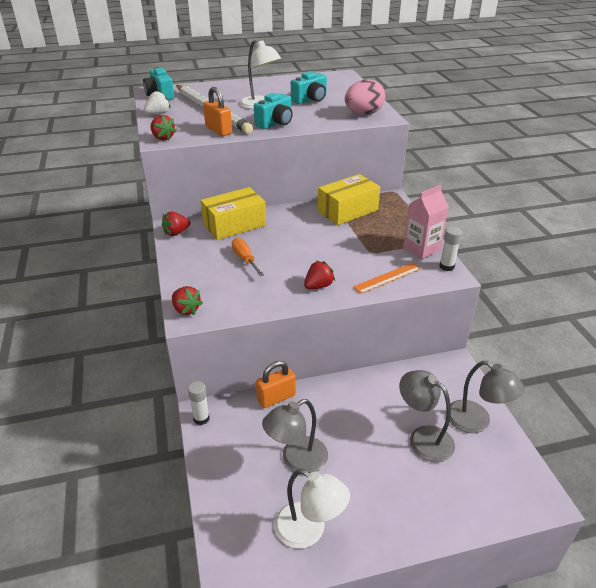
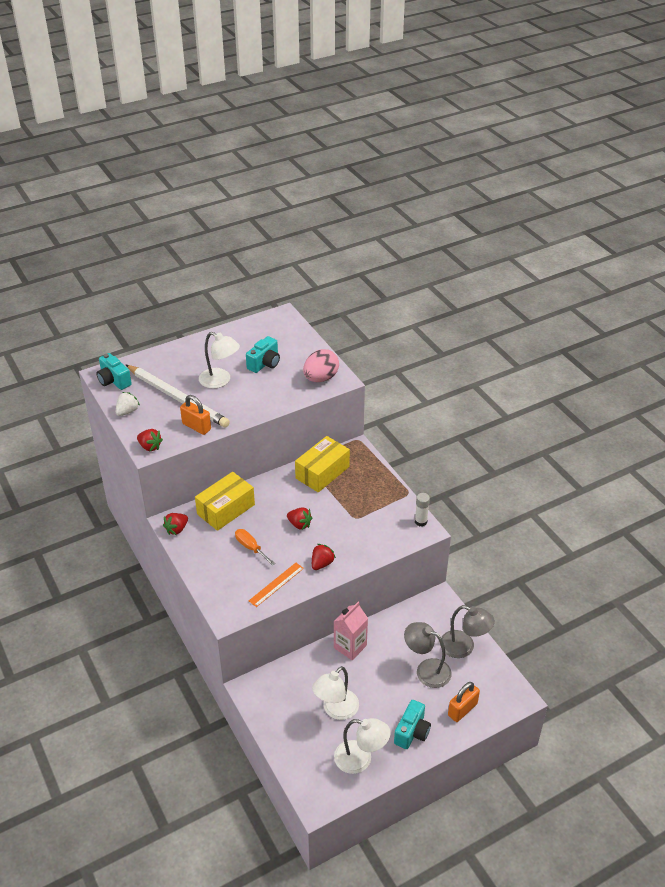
camera: 15 degrees left, 5 degrees up
(186, 309) = (222, 610): red strawberry -> red strawberry (299, 524)
(201, 418) = (249, 693): white glue stick -> none
(275, 123) = (244, 406): turquoise camera -> turquoise camera (412, 732)
(276, 398) = (303, 662): orange padlock -> orange padlock (462, 709)
(296, 460) = (336, 710): grey lamp -> white lamp
(387, 278) = (375, 543): orange ruler -> orange ruler (276, 584)
(421, 249) = (396, 506): pink carton -> pink carton (350, 646)

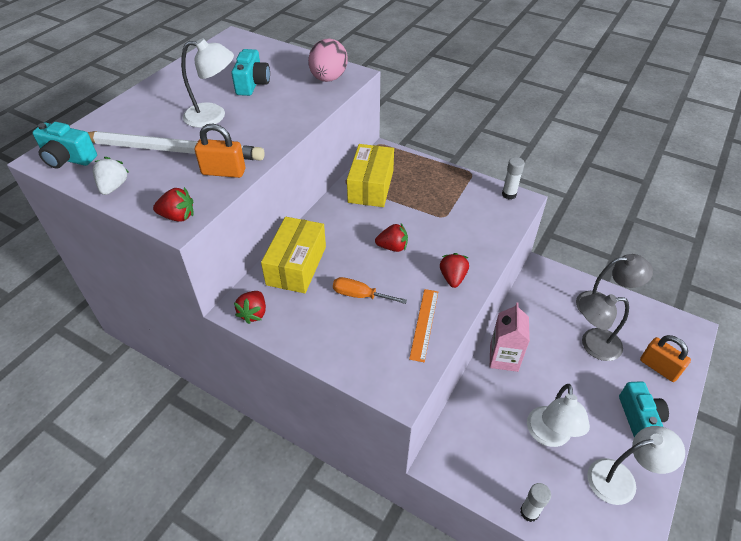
camera: 30 degrees left, 5 degrees up
(281, 744) = (529, 512): none -> white glue stick
(462, 709) = (659, 367): orange padlock -> orange padlock turned 60 degrees counterclockwise

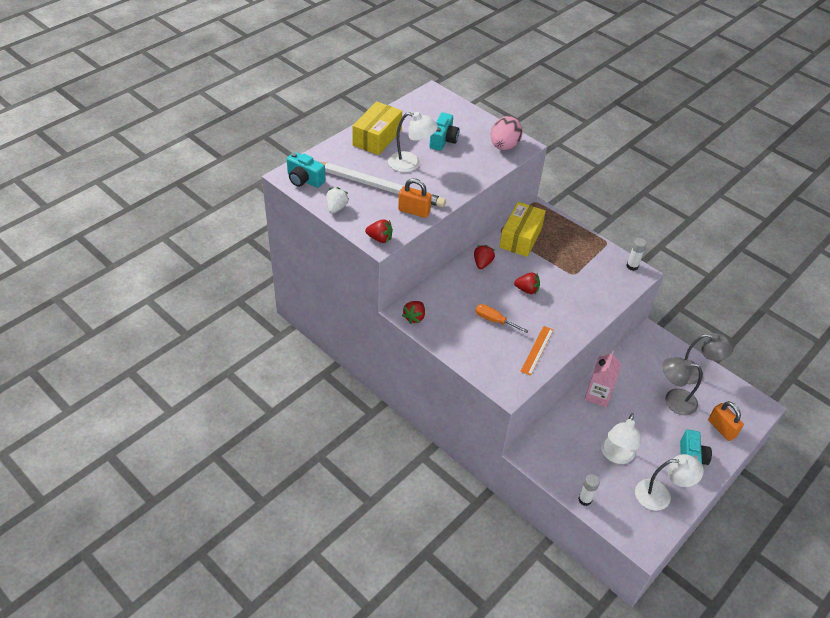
camera: 10 degrees right, 0 degrees up
(296, 265) = (451, 289): yellow box -> yellow box (377, 138)
(452, 278) = (567, 322): red strawberry -> red strawberry (482, 263)

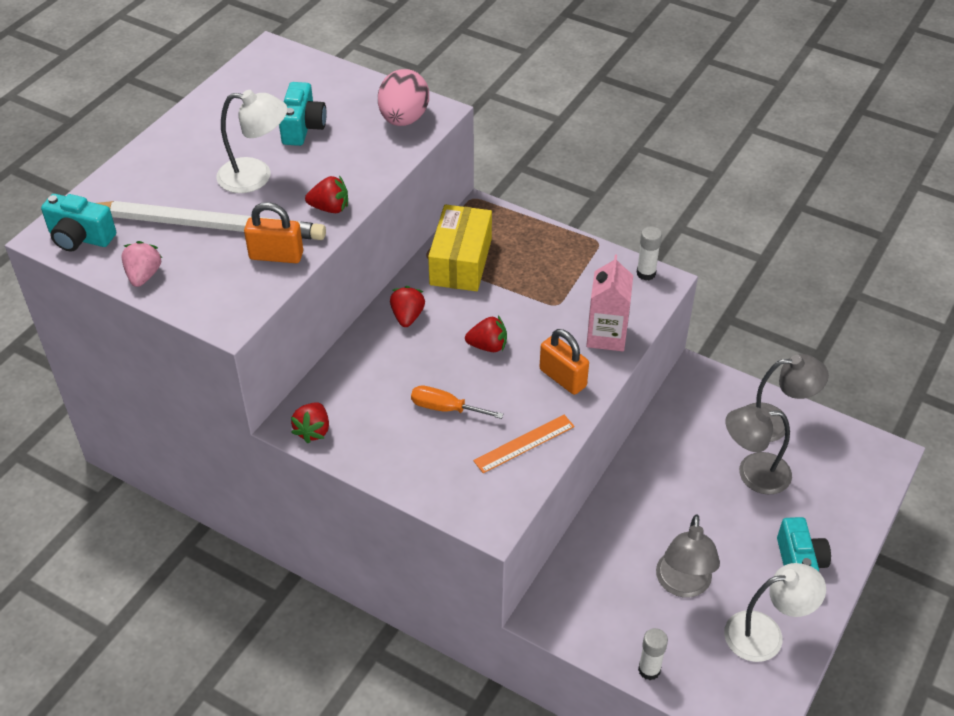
camera: 10 degrees left, 0 degrees up
(336, 208) = (144, 275): white strawberry -> pink strawberry
(377, 138) = (191, 143): yellow box -> none
(380, 238) = (227, 314): red strawberry -> red strawberry (330, 208)
(537, 350) = (524, 443): orange ruler -> orange ruler turned 45 degrees clockwise
(598, 395) = (634, 490): pink carton -> pink carton (606, 336)
(616, 456) = (683, 585): white lamp -> grey lamp
(721, 428) = (835, 503): orange padlock -> orange padlock (562, 378)

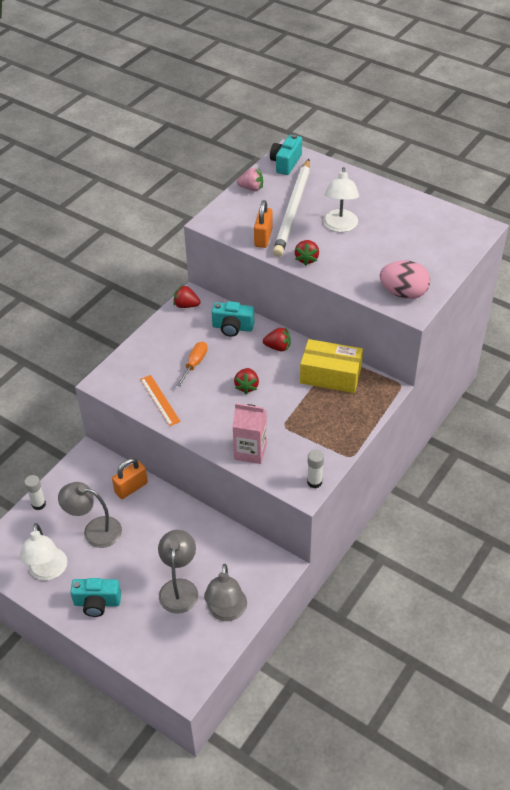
camera: 95 degrees right, 0 degrees up
(303, 128) = (391, 245): turquoise camera -> turquoise camera (232, 327)
(562, 378) = (213, 423): orange padlock -> orange padlock (131, 488)

